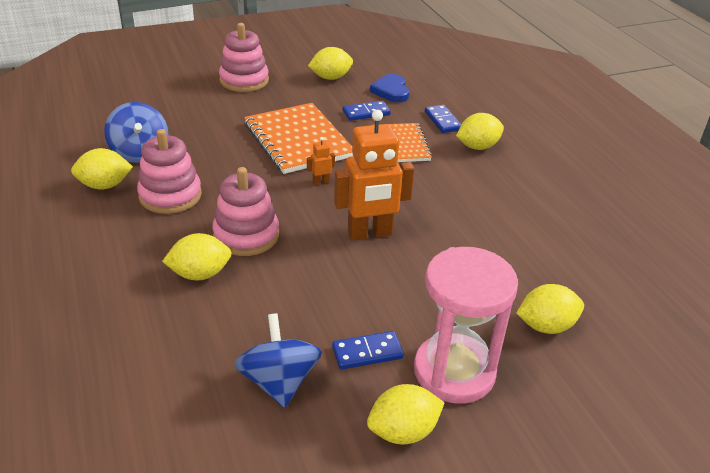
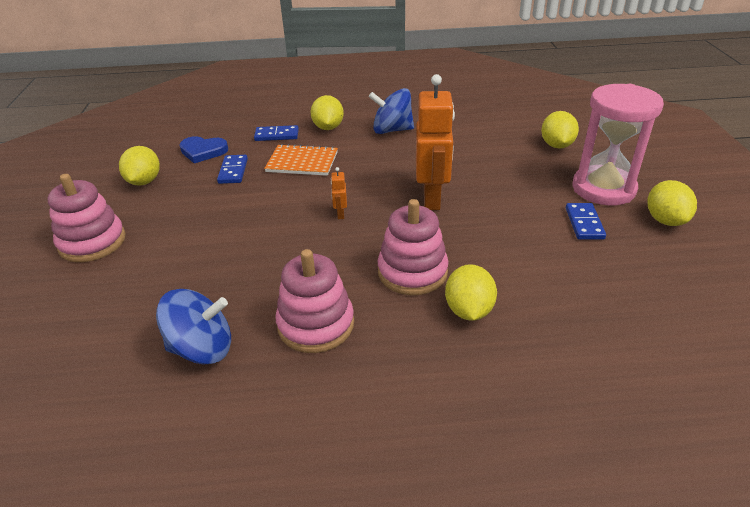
camera: 70 degrees left, 0 degrees up
(105, 185) = (263, 388): yellow lemon -> none
(279, 381) = (620, 273): blue spinning top -> blue spinning top (392, 130)
(298, 140) = (256, 218): orange notebook -> none

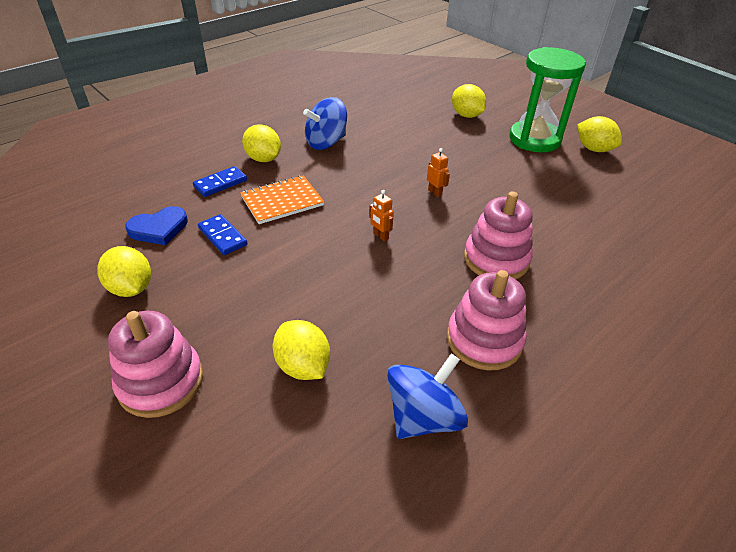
camera: 40 degrees left, 5 degrees up
(432, 199) = (435, 192): orange robot -> orange robot, size x0.41
(468, 310) = (567, 269): yellow lemon -> yellow lemon (303, 366)
(584, 223) = (554, 170): blue domino -> none
(603, 189) = (534, 139): pink hourglass -> green hourglass

